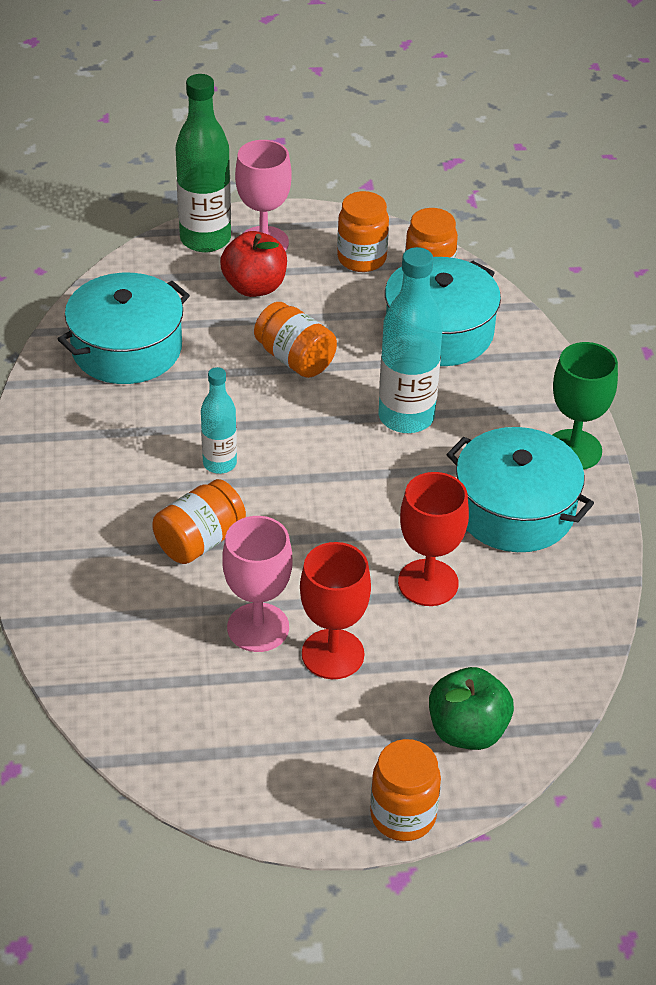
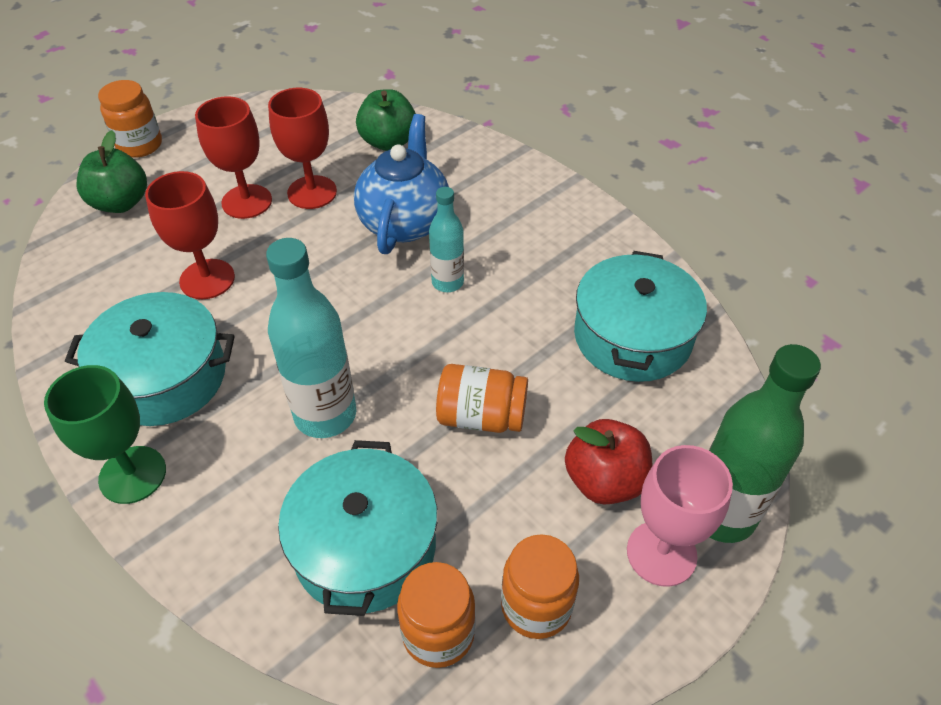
camera: 145 degrees right, 5 degrees up
(121, 649) = (388, 142): none -> green apple
(199, 541) = (405, 222): orange jar -> blue teapot
(258, 627) = (312, 192): pink goblet -> red goblet

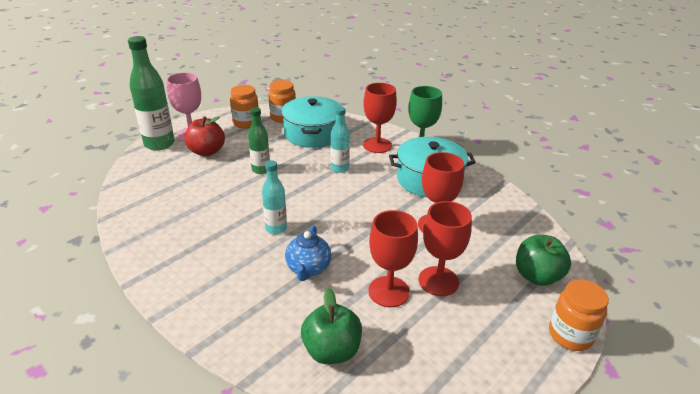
camera: 175 degrees right, 15 degrees down
(223, 491) = (377, 145): none -> red goblet
(325, 415) = (339, 168): turquoise bottle -> turquoise bottle, size x0.58
(405, 222) = (308, 268): blue teapot -> blue teapot, size x0.63
(481, 416) = (261, 170): orange jar -> green bottle
(632, 336) = (165, 203): turquoise pot -> none

